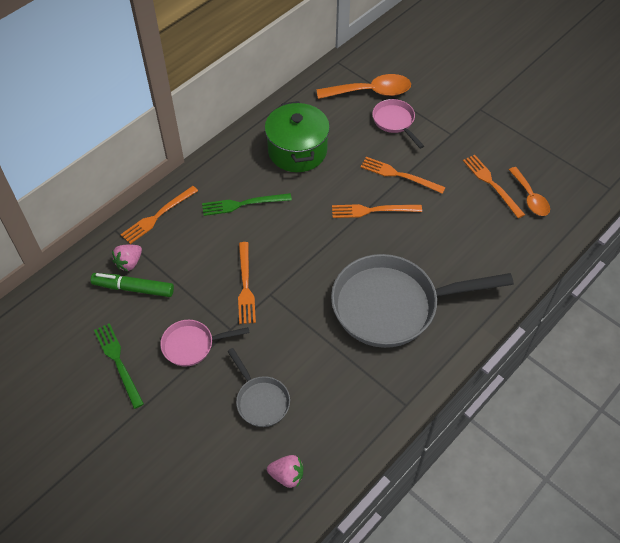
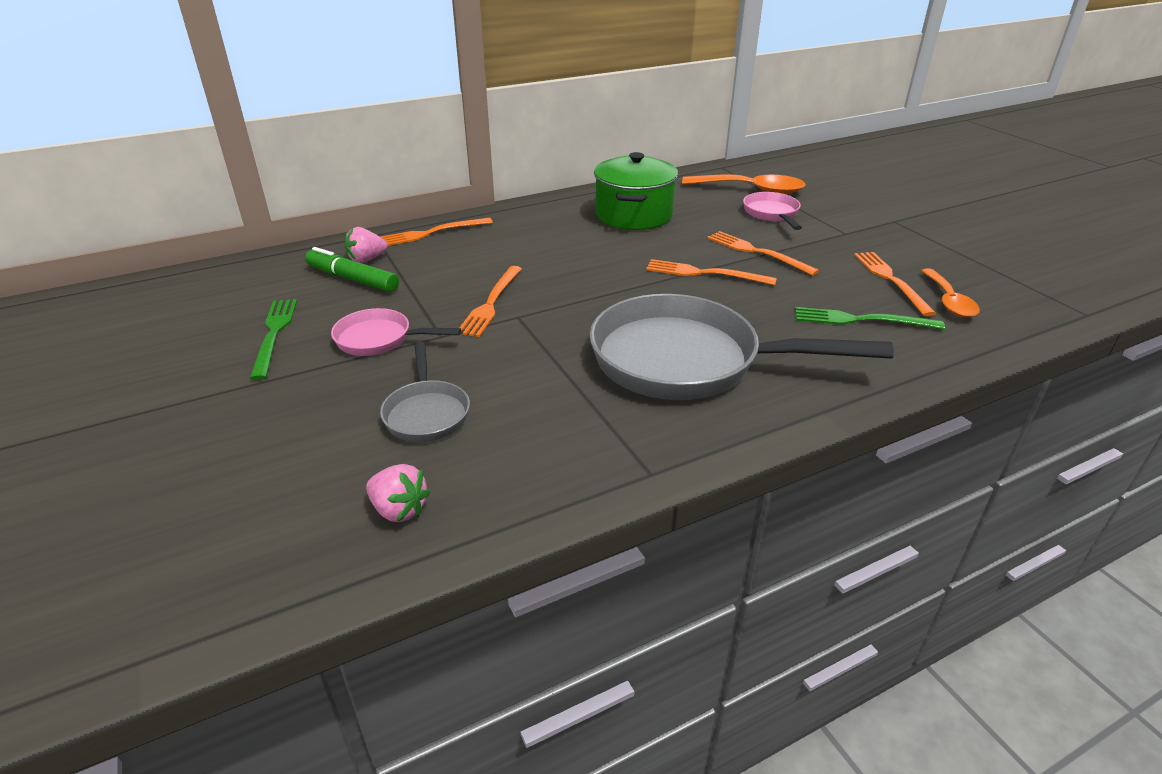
camera: 20 degrees right, 20 degrees down
(243, 204) = (538, 241): green fork -> green fork (861, 320)

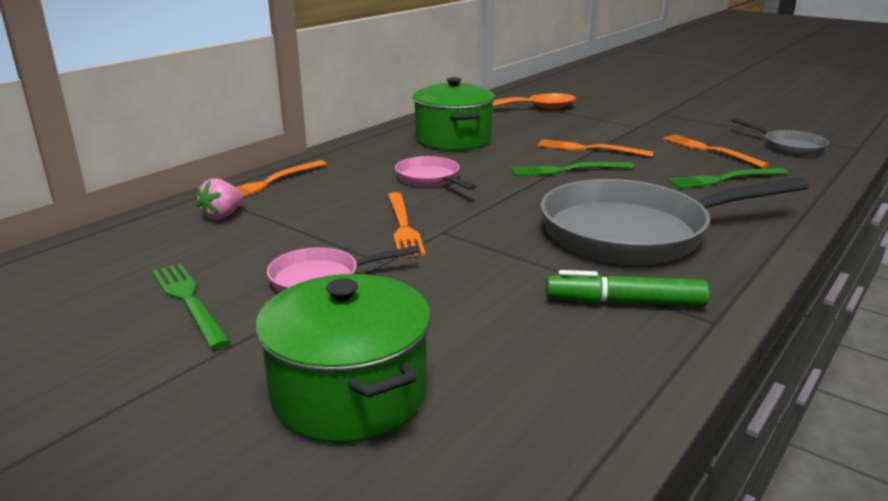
camera: 25 degrees left, 10 degrees down
(303, 444) = (349, 393): none -> green pot
(352, 279) = (226, 235): green marker -> green marker (624, 302)
(399, 510) = (530, 420): pink strawberry -> none
(426, 413) = (451, 329): grey pan -> grey pan (789, 147)
(705, 273) = (567, 170): orange fork -> green fork
(772, 214) = (566, 122): pink pan -> pink pan (430, 179)
(949, 301) = (765, 156): orange spoon -> none

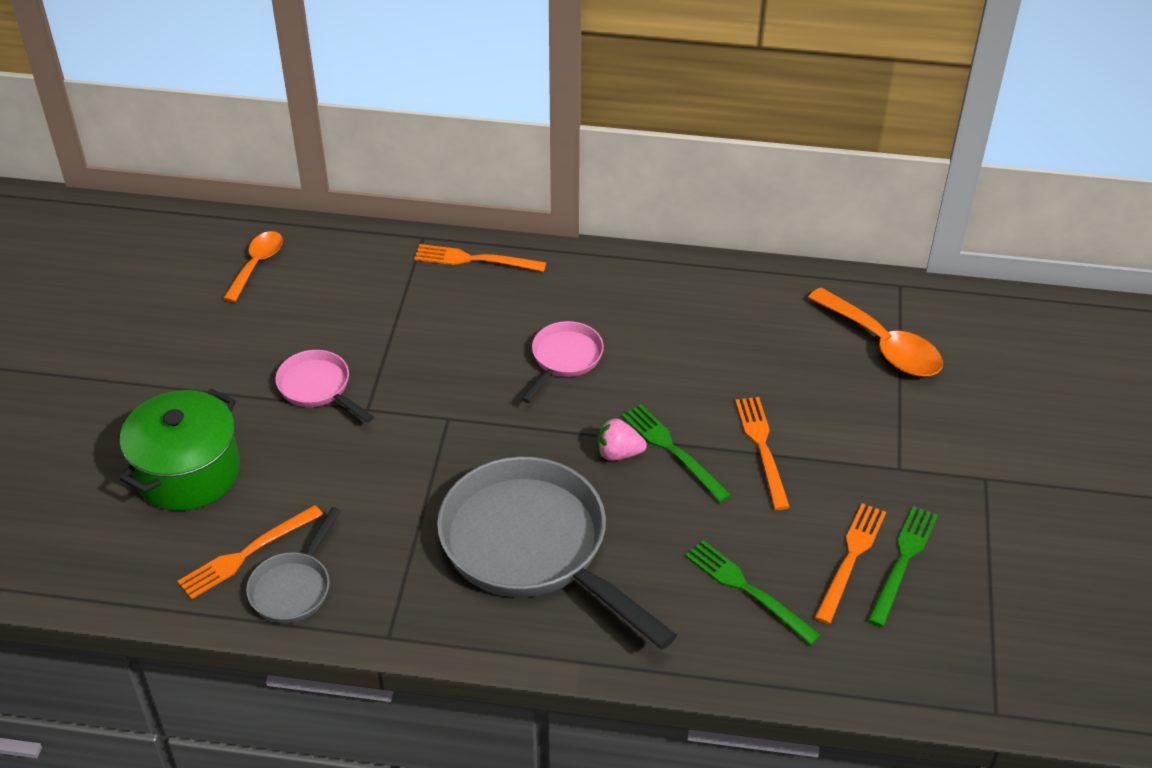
camera: 60 degrees right, 20 degrees up
(88, 270) = (257, 264): none -> orange spoon
(189, 301) = (247, 339): green fork -> green fork (903, 561)
(222, 216) = (387, 274): pink strawberry -> pink strawberry (618, 453)
(403, 226) = (441, 389): orange fork -> orange fork (247, 553)
(453, 139) = (699, 326): green pot -> none
(624, 302) = (387, 574): green marker -> none
(789, 147) = (935, 636): grey pan -> grey pan (293, 587)

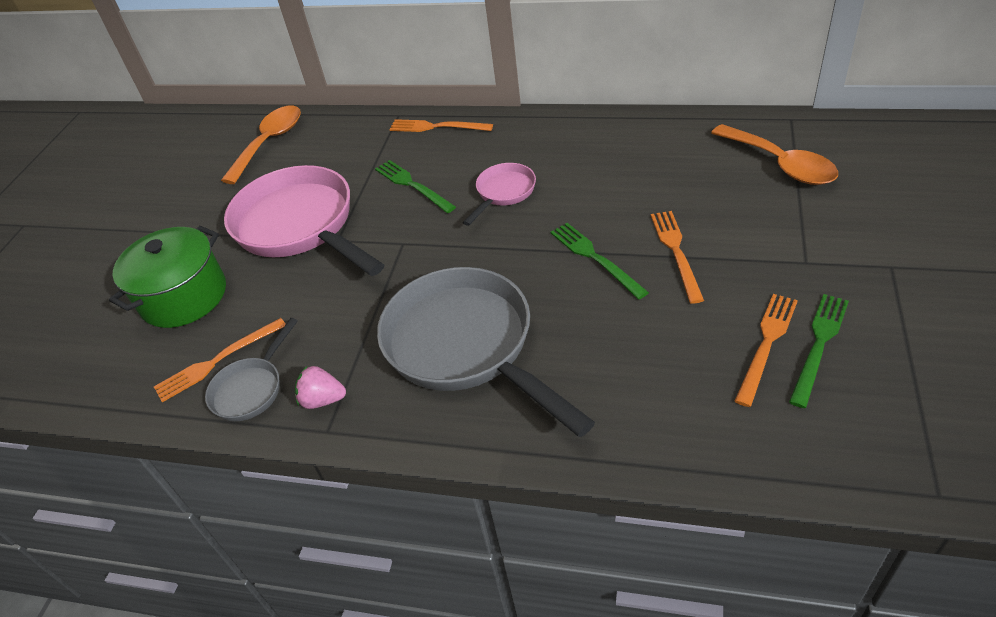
camera: 10 degrees right, 0 degrees up
(257, 264) = (270, 142): orange spoon -> orange spoon, size x1.53
(318, 388) = (300, 226): pink pan -> pink pan, size x2.09
(618, 453) = (547, 263): pink strawberry -> pink strawberry (323, 400)
(748, 590) = (667, 377): green fork -> green fork (412, 185)

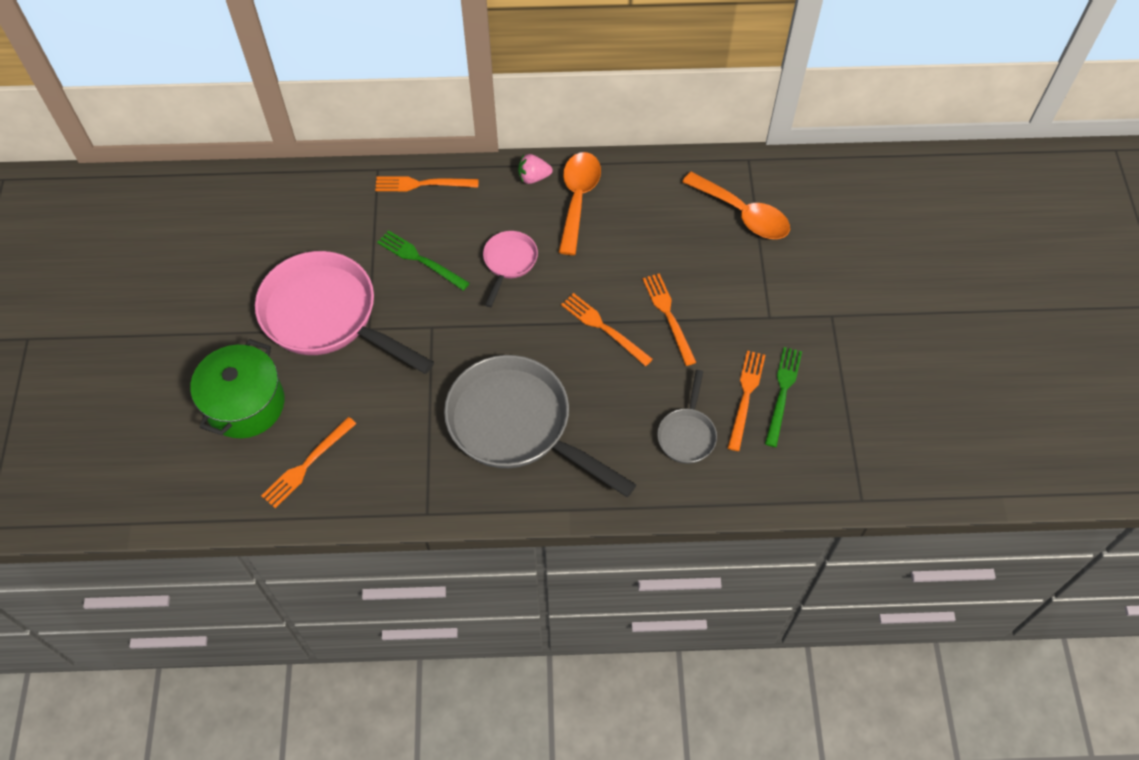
camera: 20 degrees left, 15 degrees up
(251, 389) = (348, 486): grey pan -> grey pan (687, 434)
(270, 142) = (253, 213): orange spoon -> orange spoon (578, 198)
(323, 400) = (413, 487): pink strawberry -> pink strawberry (533, 177)
(595, 258) = (604, 328): green fork -> orange fork

